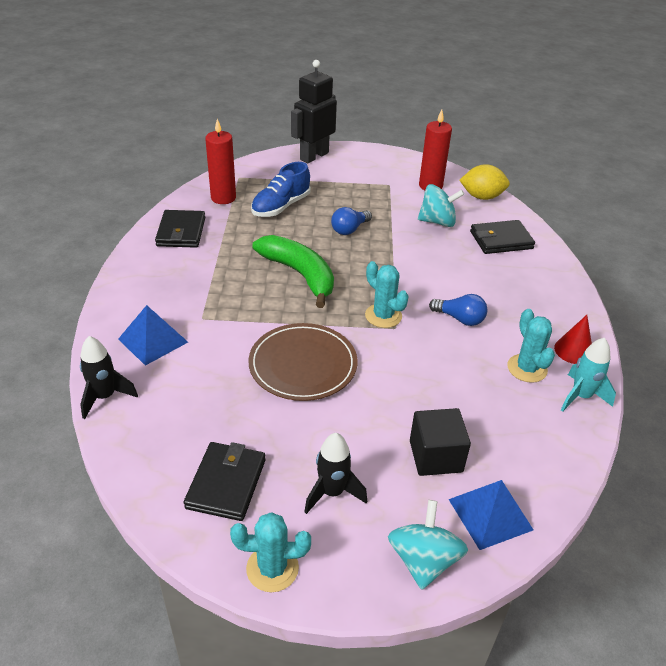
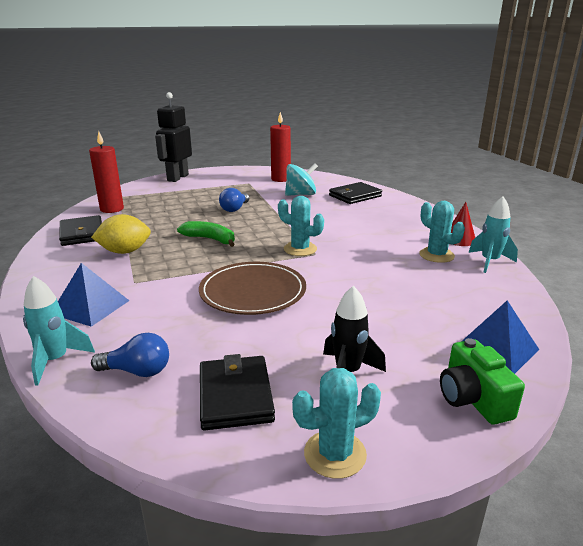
camera: 20 degrees left, 15 degrees down
(105, 397) = (55, 361): black rocket -> turquoise rocket
(281, 206) = (167, 206): blue shoe -> none
(299, 274) = (210, 239): green banana -> green banana, size x0.65
(423, 560) = (473, 399): turquoise spinning top -> green camera
(435, 456) = (416, 323): black cube -> none
(460, 319) = (362, 239): blue light bulb -> blue light bulb (137, 371)
(482, 197) = (322, 179): yellow lemon -> yellow lemon (125, 252)

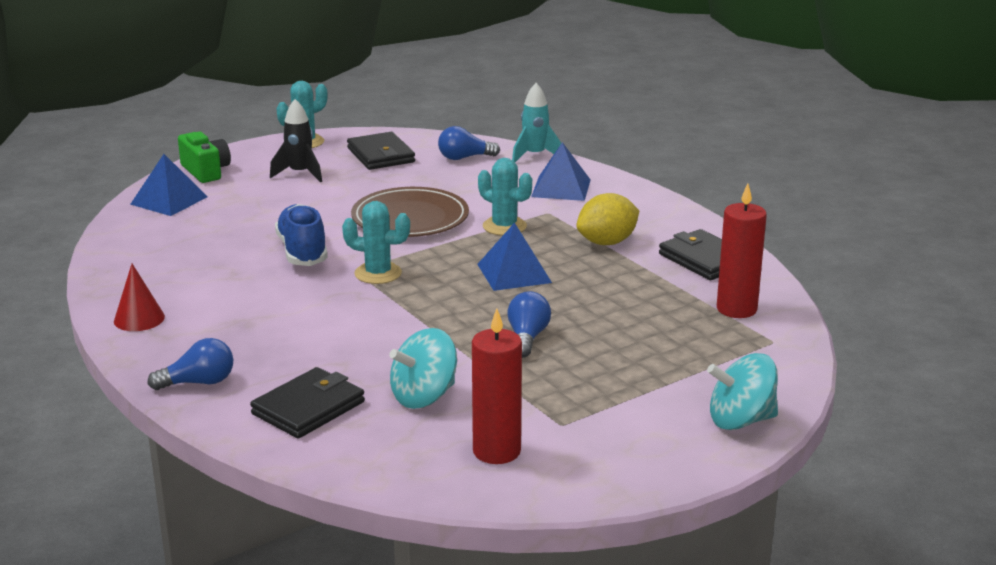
camera: 165 degrees right, 0 degrees up
(177, 178) = (740, 420): black robot -> turquoise spinning top
(210, 239) = (514, 273): green banana -> blue pyramid
(352, 271) = (302, 251): none -> blue shoe
(410, 208) = (199, 382): none -> blue light bulb
(436, 255) = (186, 287): turquoise cactus -> turquoise cactus (504, 226)
(489, 262) = (117, 285): turquoise rocket -> none

